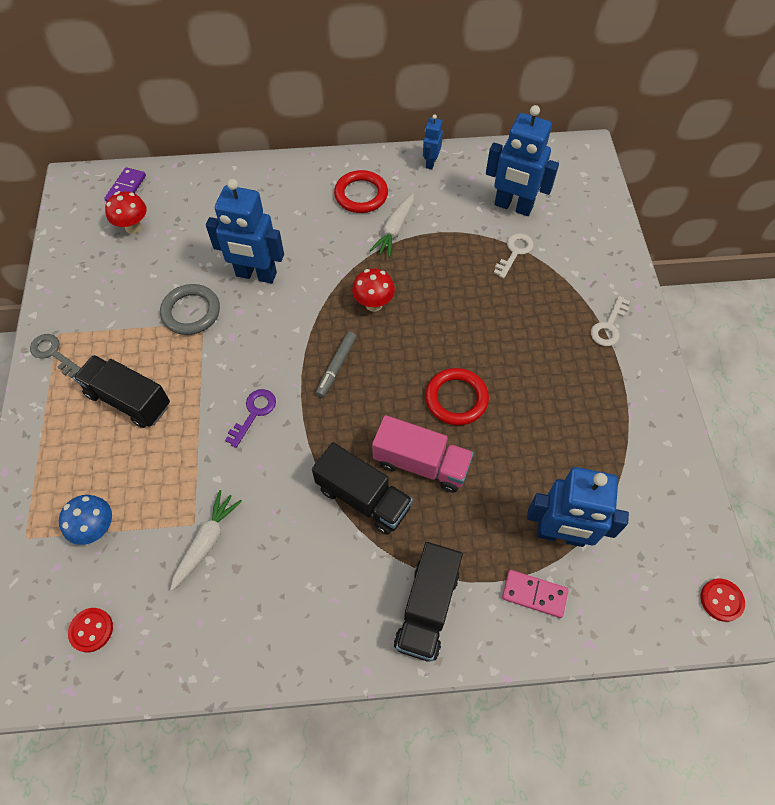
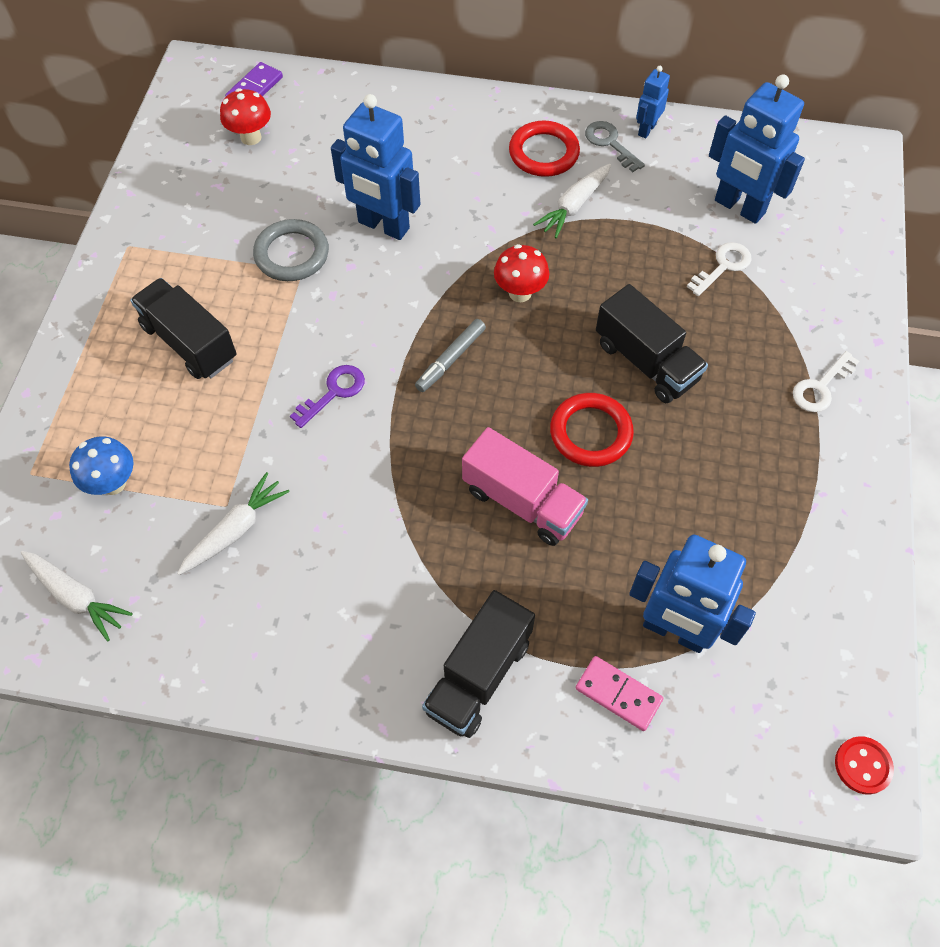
camera: 15 degrees right, 0 degrees up
(53, 353) = (117, 268): grey key -> grey key (610, 143)
(91, 630) = (76, 596): red button -> white carrot
(363, 497) = (438, 525): black truck -> black truck (646, 361)

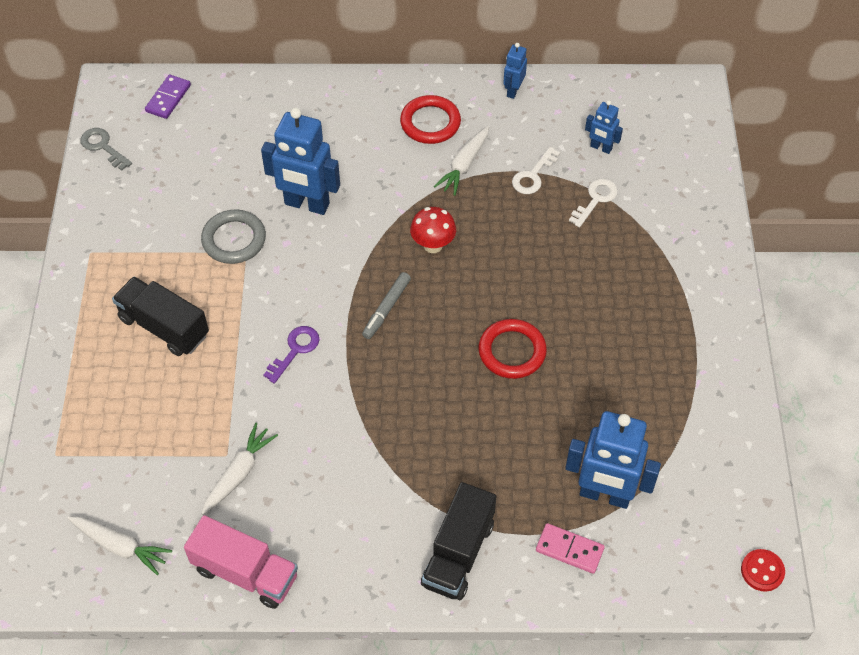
camera: 10 degrees left, 5 degrees down
(113, 483) = (128, 452): blue mushroom -> none
(251, 137) = (175, 142): red mushroom -> none
(522, 501) = (467, 414): pink truck -> pink truck (245, 572)
(610, 143) = (484, 107): grey key -> grey key (103, 147)
(646, 361) = (546, 287): black truck -> none
(739, 207) = (601, 148): blue robot -> blue robot, size x0.50
(820, 387) = (689, 287): white key -> white key (533, 176)

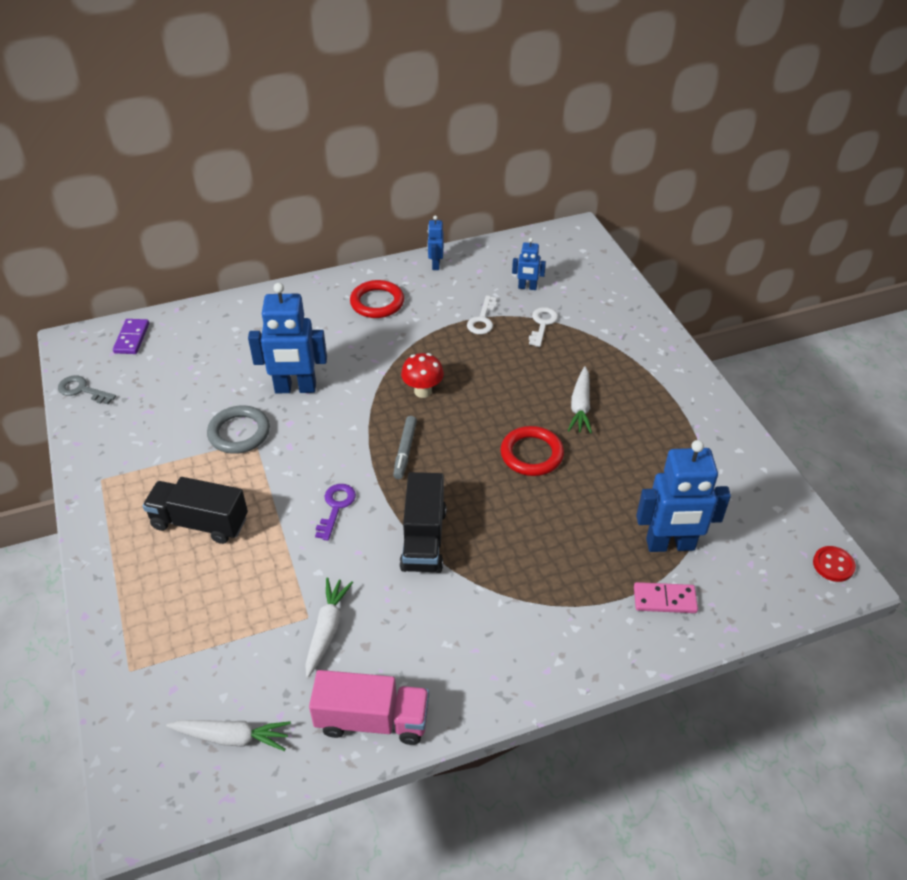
camera: 20 degrees left, 10 degrees down
(458, 554) = (568, 635): black truck -> black truck (424, 539)
(464, 165) = (421, 326): white carrot -> white carrot (580, 406)

